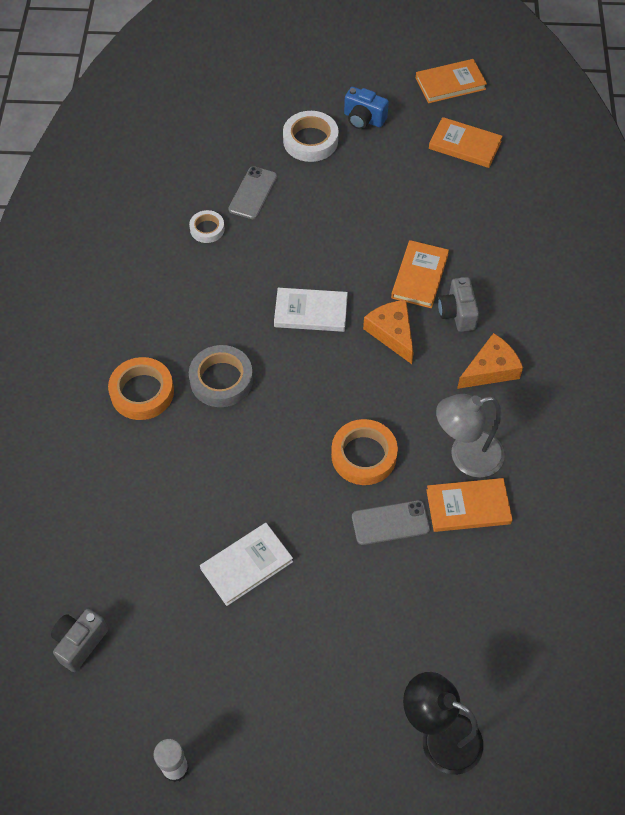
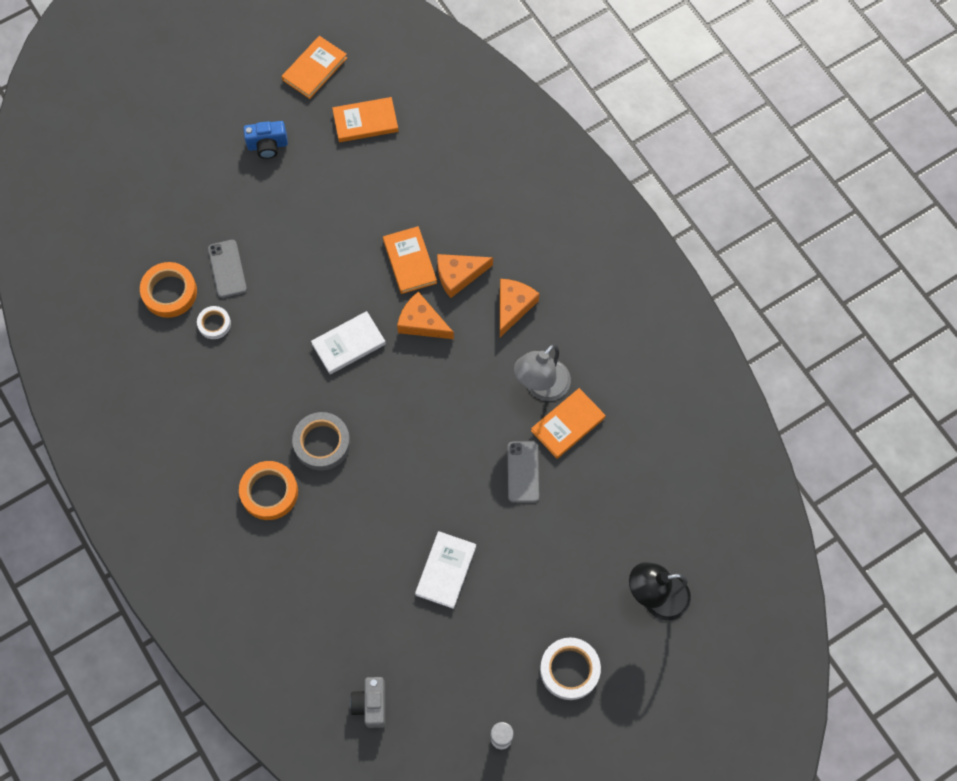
camera: 35 degrees left, 10 degrees up
(310, 141) = (238, 192): white tape -> white tape (569, 669)
(364, 455) = (469, 434): orange tape -> orange tape (169, 292)
(390, 522) = (523, 472): grey phone -> grey phone turned 45 degrees counterclockwise
(457, 313) = (458, 275): grey camera -> orange cheese

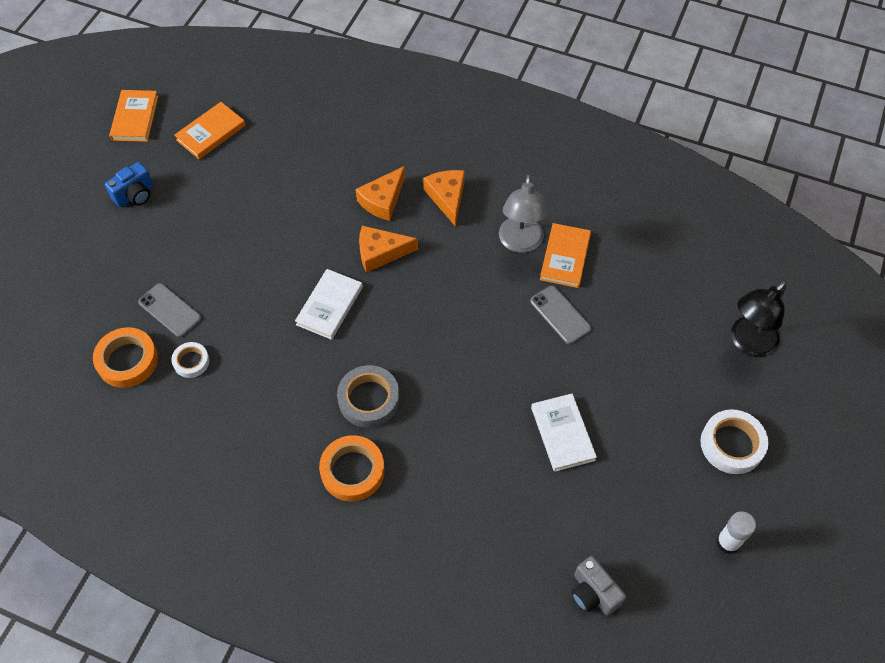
camera: 35 degrees left, 10 degrees down
(409, 261) = (332, 213): orange book -> none

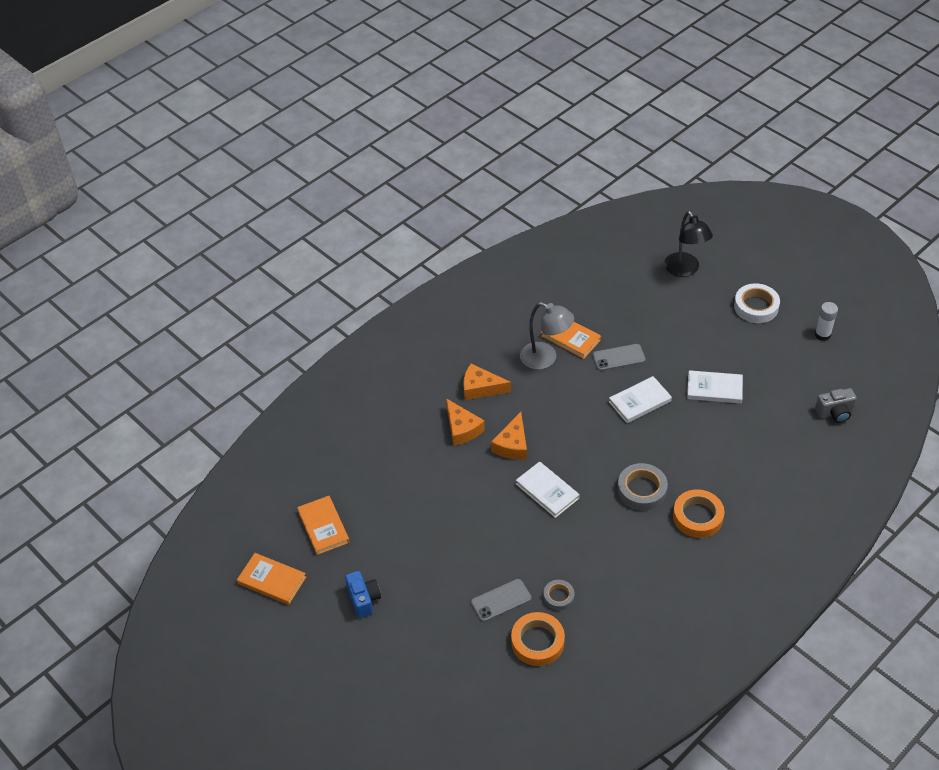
camera: 65 degrees left, 10 degrees down
(191, 362) = (558, 596): white tape -> grey tape
(502, 357) = (640, 401): none -> white book

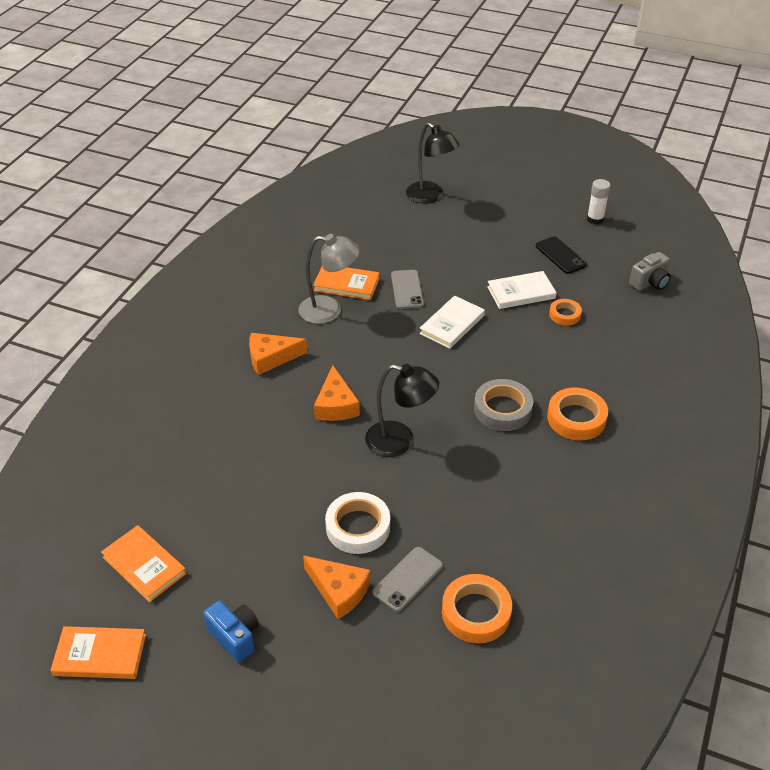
camera: 25 degrees left, 5 degrees down
(462, 428) = (269, 405): orange cheese -> orange cheese (339, 591)
(547, 491) = (400, 441): white book -> black lamp
(558, 596) = (473, 552): grey tape -> none
(618, 358) = (407, 289): grey phone -> grey phone turned 60 degrees counterclockwise
(741, 421) = (565, 314): none -> orange tape
(756, 307) = (518, 211): white tape -> white tape (358, 527)
(769, 362) = (560, 255): none -> black phone

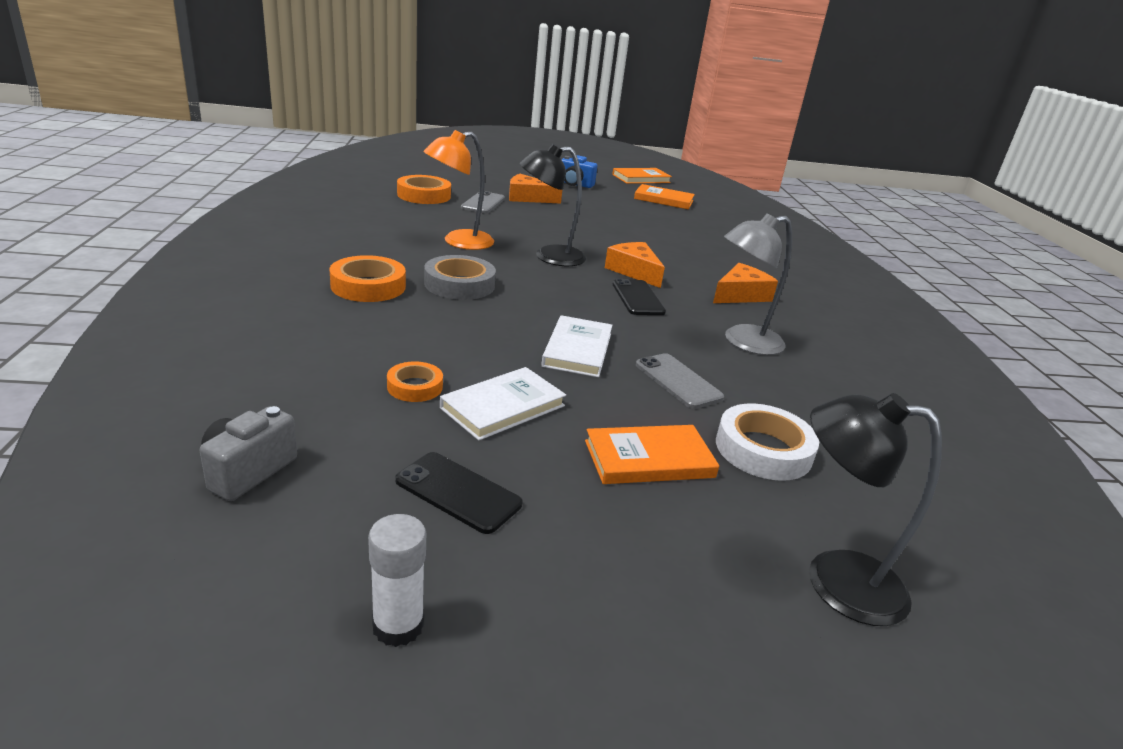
camera: 150 degrees right, 15 degrees down
(346, 284) = (763, 374): orange book -> orange book (649, 459)
(358, 527) = (540, 218): white tape -> white tape (763, 450)
(365, 368) = (637, 298): none -> black phone
(476, 481) = (459, 242): none -> orange lamp

